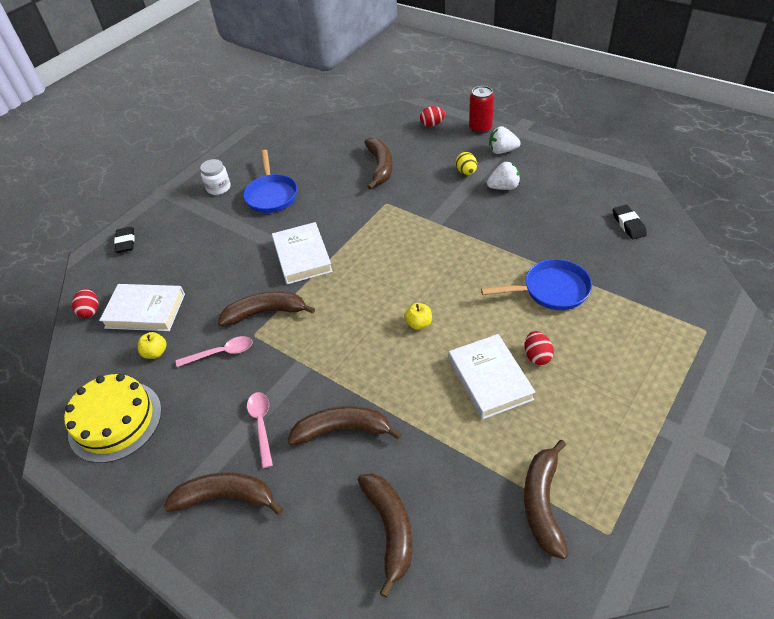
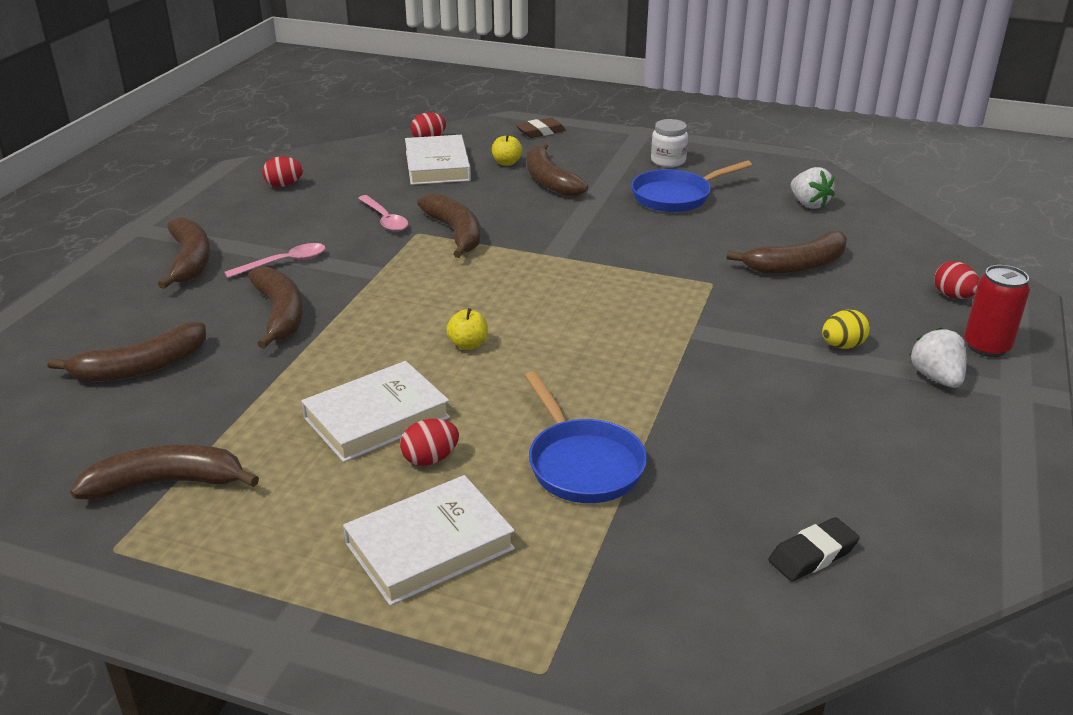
camera: 70 degrees right, 15 degrees down
(115, 421) = (284, 185): yellow cake -> red egg
(126, 242) = (541, 132): black eraser -> brown eraser
(155, 353) = (377, 184): yellow apple -> yellow apple (507, 163)
(212, 250) = (549, 181): none -> brown banana
(302, 256) = (565, 239): white book -> white book (430, 546)
(503, 187) = (827, 389): white strawberry -> white strawberry (808, 204)

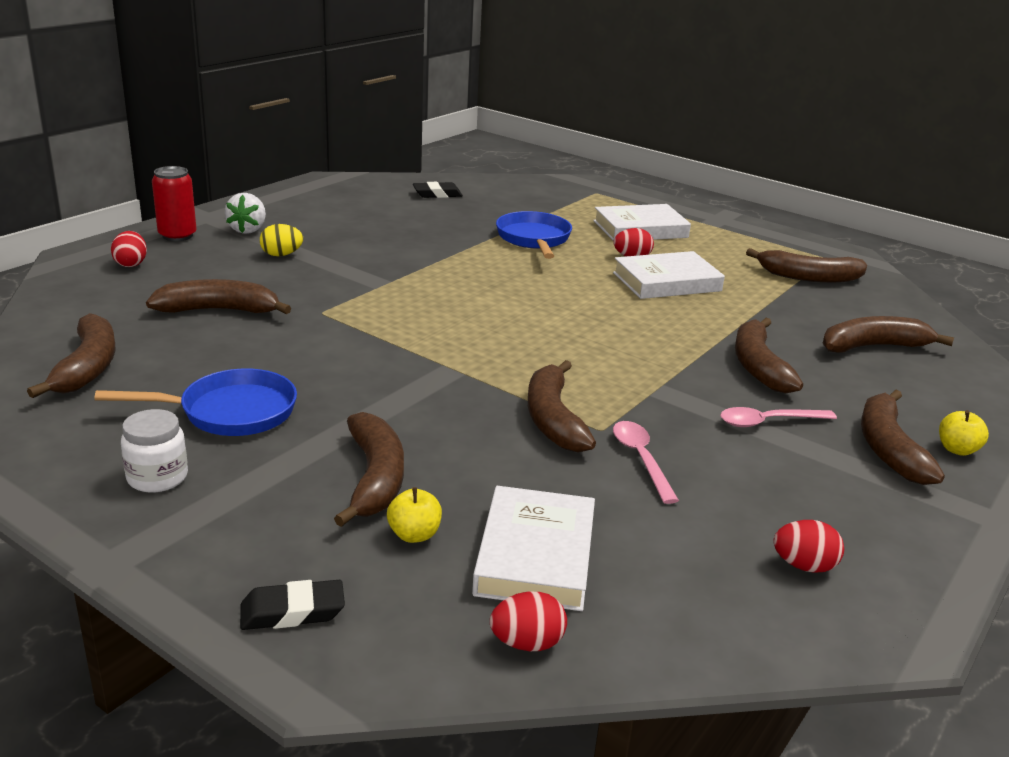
camera: 165 degrees left, 5 degrees down
(468, 345) = (582, 310): yellow apple -> yellow apple (957, 449)
(541, 132) = (292, 612): brown eraser -> black eraser
(808, 204) = (87, 367): white strawberry -> brown banana

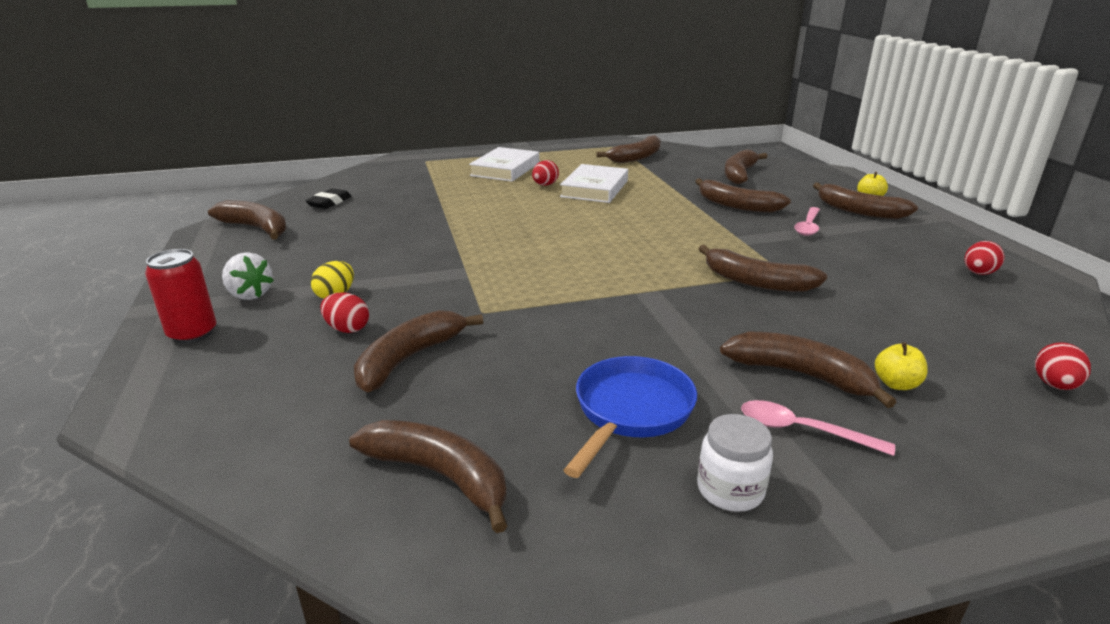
camera: 50 degrees left, 0 degrees up
(131, 264) = (216, 380): red egg -> red egg (347, 329)
(292, 612) = (998, 475): black eraser -> none
(352, 191) = (256, 228): none -> brown banana
(534, 239) = (469, 200): blue pan -> none
(535, 555) = (941, 347): white book -> none
(641, 459) = (831, 274): pink spoon -> pink spoon (802, 430)

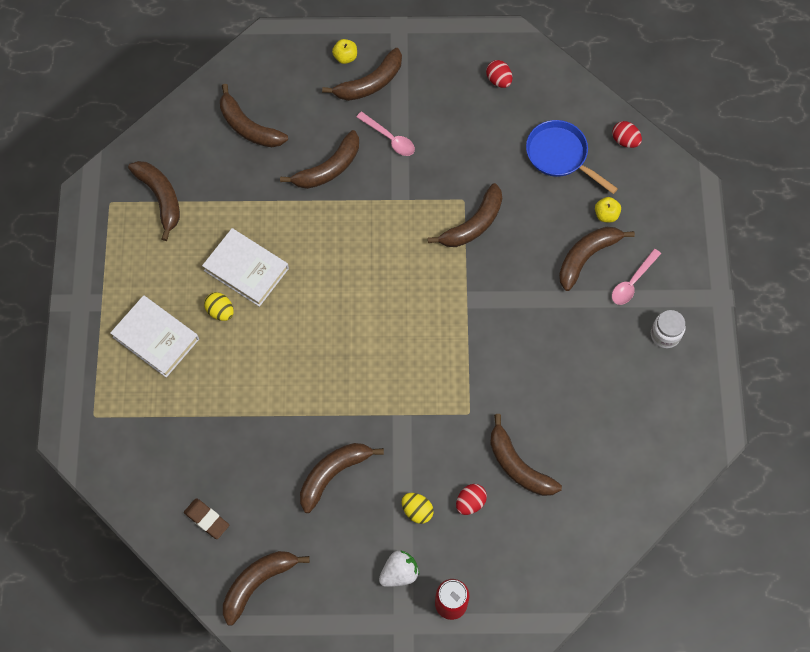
camera: 75 degrees left, 40 degrees up
(329, 202) = (207, 519): black eraser -> brown eraser
(440, 476) = (628, 459): brown banana -> brown banana (333, 474)
(545, 185) = (220, 311): red egg -> yellow egg
(631, 411) = (598, 356): blue pan -> blue pan (560, 155)

